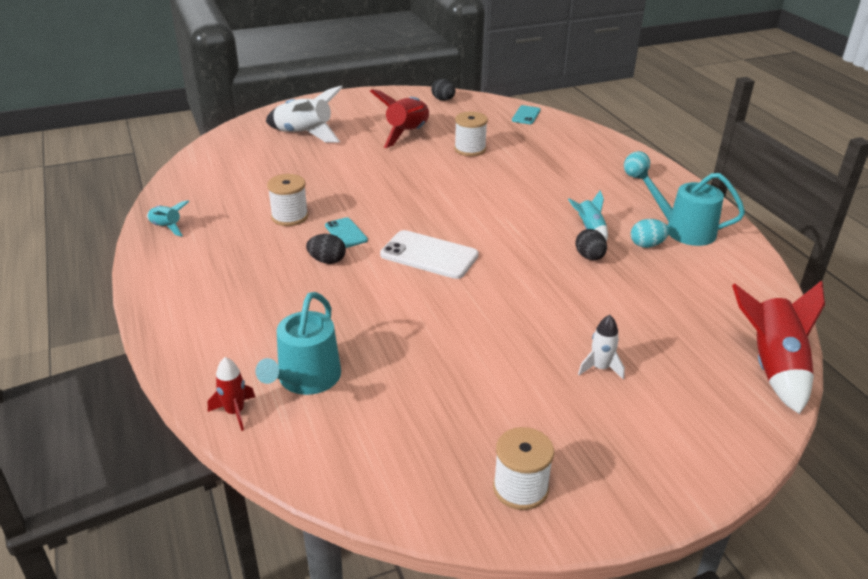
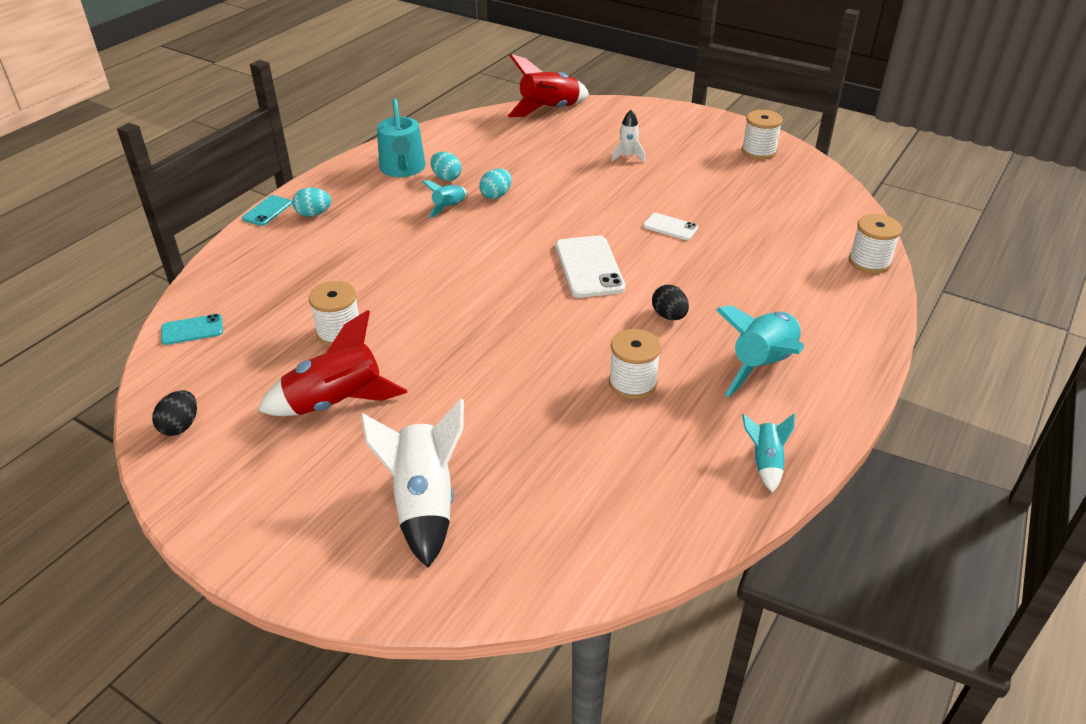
camera: 125 degrees left, 5 degrees up
(227, 271) = (762, 365): none -> turquoise rocket
(235, 412) = (869, 262): red rocket -> white spool
(306, 379) = (802, 251): turquoise watering can -> none
(346, 233) = (614, 329): turquoise phone -> turquoise phone (267, 211)
(436, 323) = (670, 227): none -> white phone
(589, 257) = (496, 195): black egg -> turquoise egg

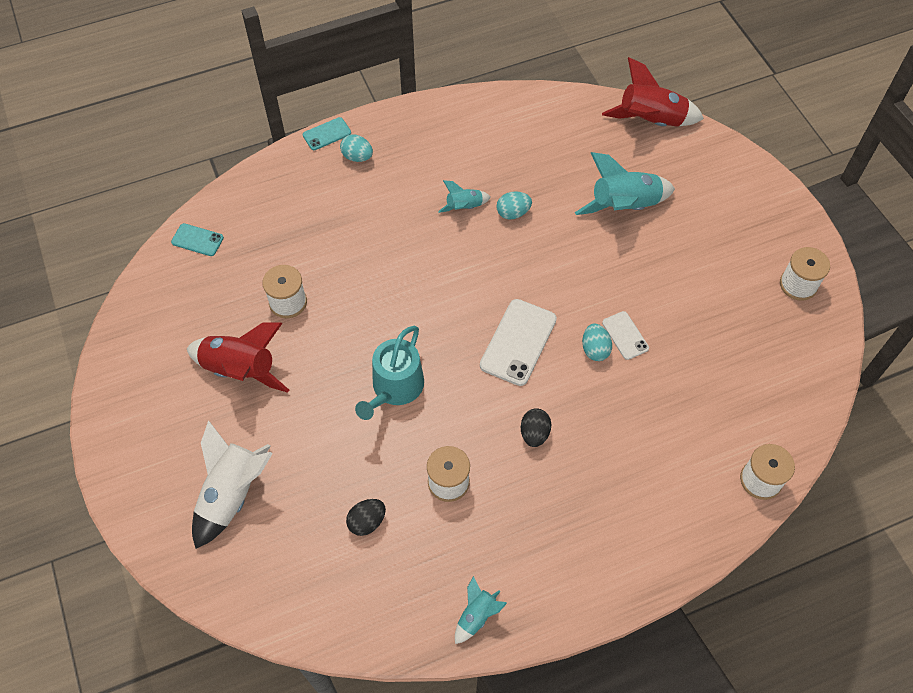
camera: 35 degrees right, 20 degrees up
(180, 426) = (137, 330): black egg -> black egg (367, 522)
(403, 169) = (463, 137): turquoise watering can -> turquoise watering can (395, 388)
(446, 178) = (490, 168): turquoise egg -> turquoise egg (595, 349)
(627, 156) = (667, 224): white rocket -> none
(762, 365) = (560, 528): turquoise rocket -> turquoise rocket (624, 206)

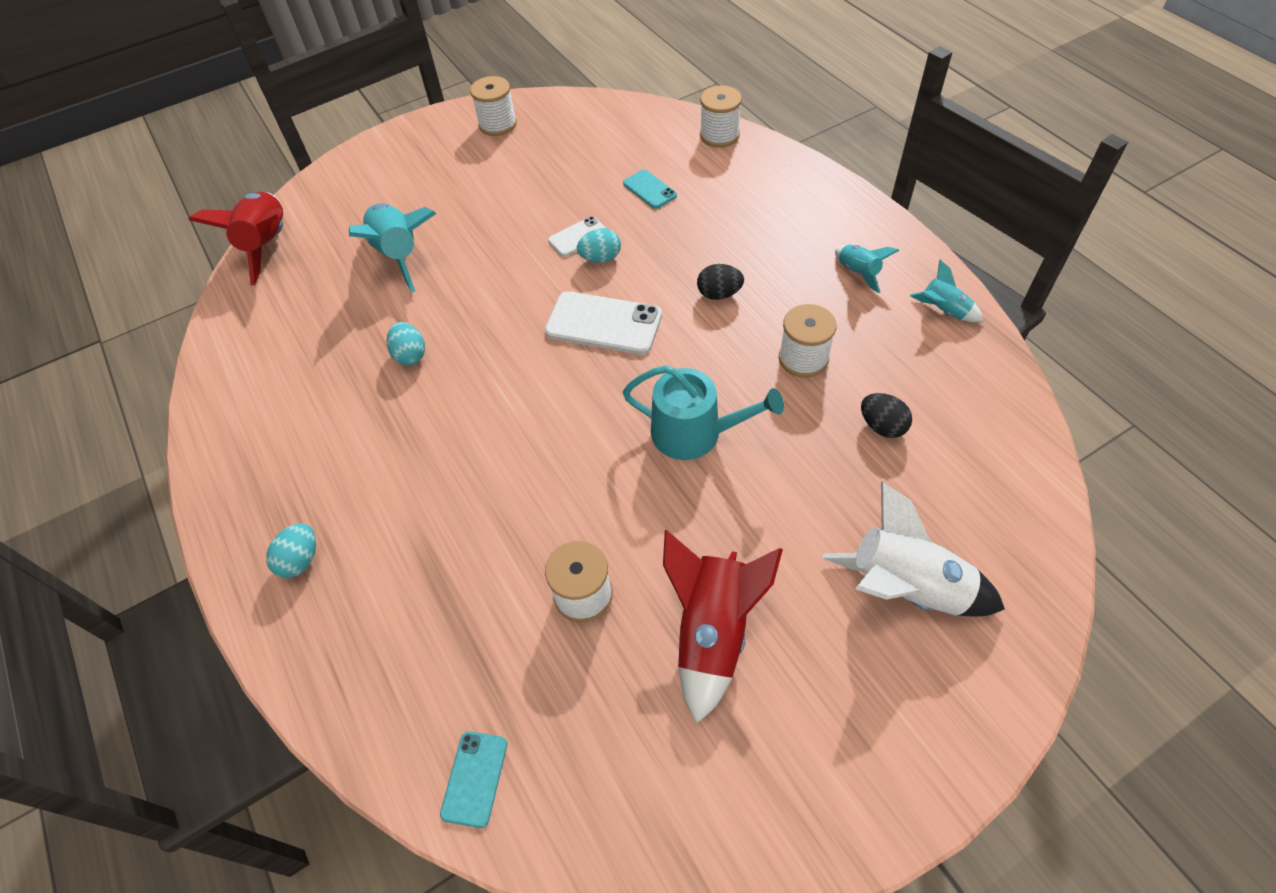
camera: 95 degrees left, 5 degrees down
(327, 134) = (247, 617): turquoise phone -> turquoise phone (649, 189)
(464, 207) = (400, 408): turquoise rocket -> turquoise rocket (858, 273)

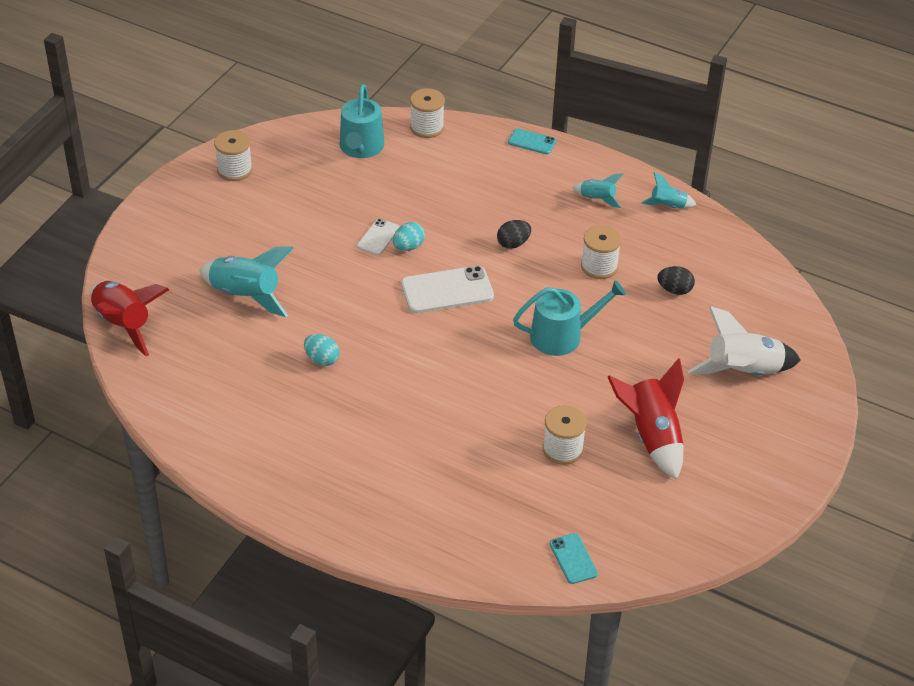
camera: 35 degrees left, 10 degrees down
(300, 560) = (362, 505): turquoise egg -> none
(635, 137) = (361, 148): none -> turquoise watering can
(649, 189) = (405, 185): turquoise phone -> turquoise phone (532, 142)

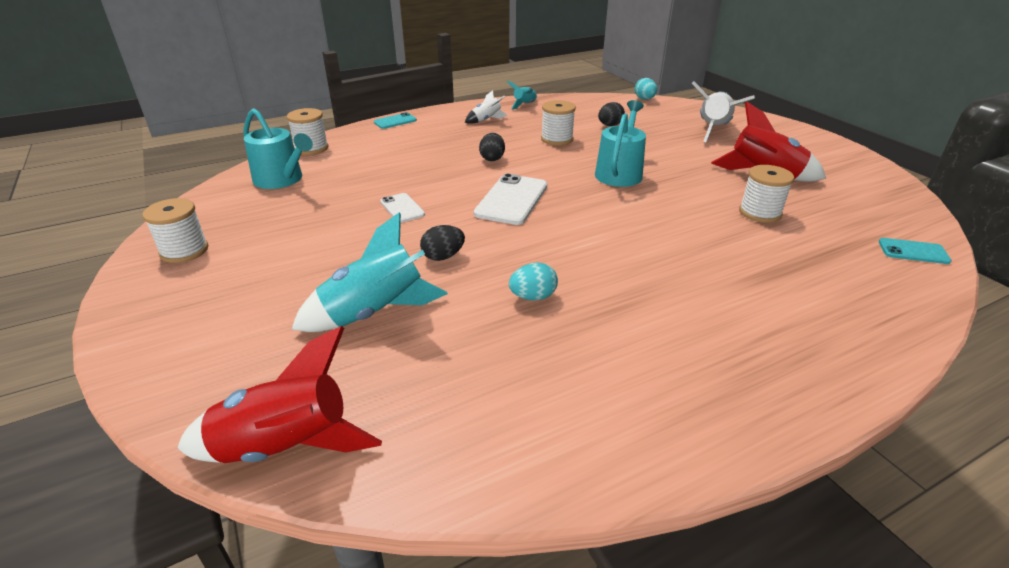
camera: 55 degrees left, 10 degrees down
(332, 293) = (443, 256): none -> black egg
(408, 247) = (435, 199): turquoise egg -> turquoise egg (644, 99)
(597, 199) = (486, 120): turquoise rocket -> white rocket

